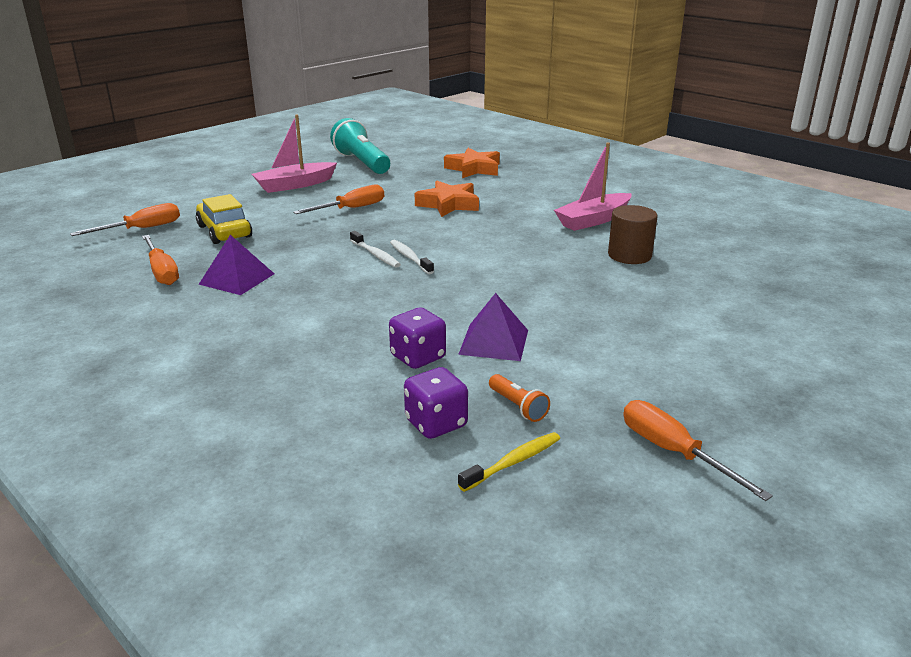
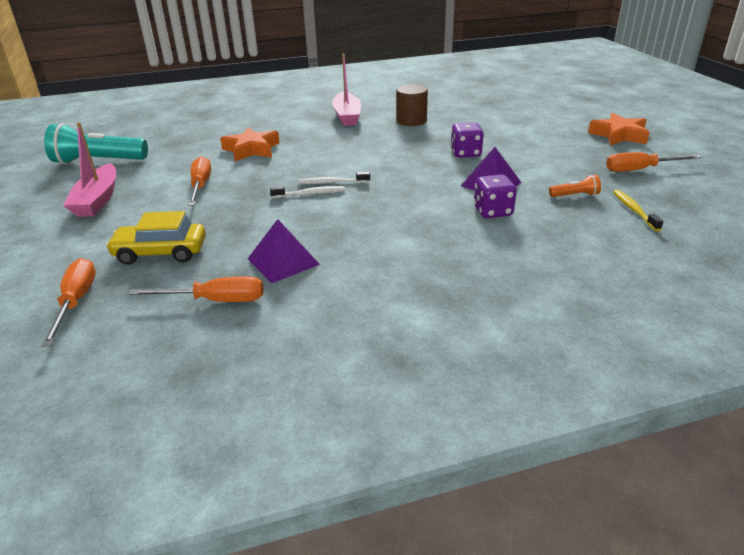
camera: 60 degrees left, 5 degrees up
(436, 423) = (581, 223): purple dice -> purple dice (465, 153)
(474, 169) = (194, 126): orange star -> orange star (619, 135)

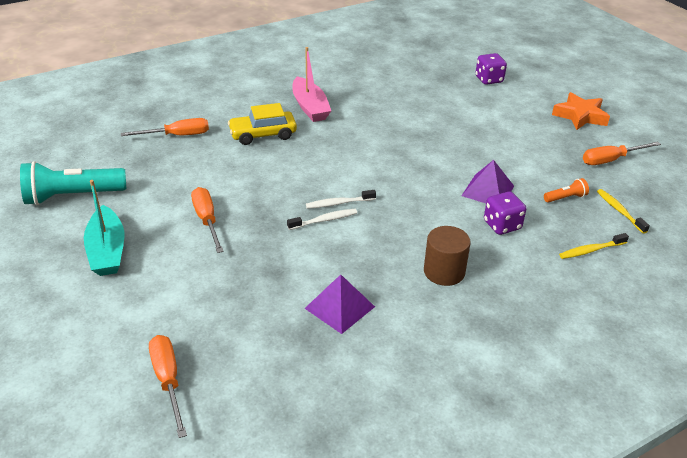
camera: 15 degrees left, 5 degrees up
(98, 200) = (107, 251): pink boat -> turquoise boat
(161, 252) = (216, 311): yellow car -> yellow car (263, 135)
(215, 300) = (301, 360): orange screwdriver -> orange screwdriver (177, 135)
(251, 149) = (233, 164): orange star -> none
(411, 121) = (379, 110): brown cylinder -> brown cylinder (444, 272)
(465, 153) = (450, 152): purple dice -> purple dice (489, 80)
(586, 240) = (591, 250): none -> yellow toothbrush

